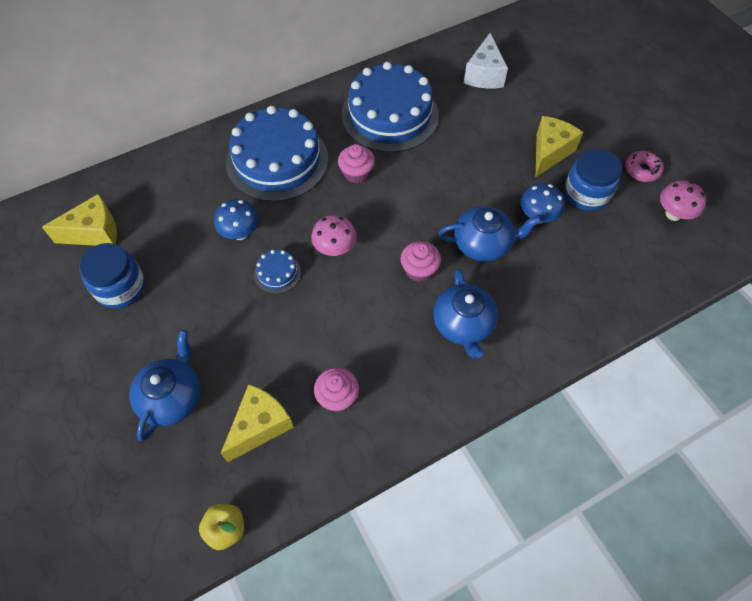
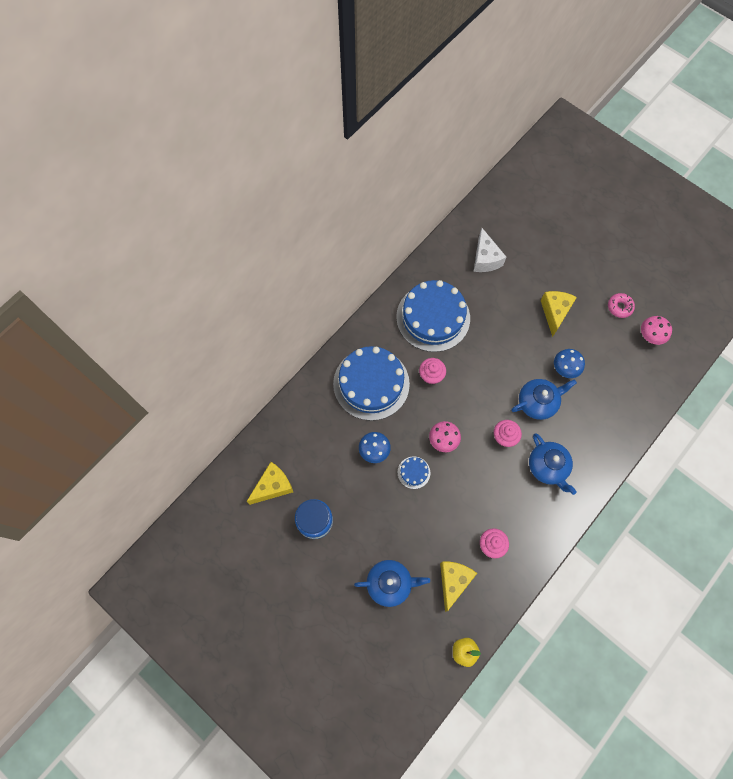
camera: 20 degrees left, 10 degrees up
(172, 397) = (390, 583): blue teapot -> blue teapot turned 90 degrees clockwise
(586, 194) = (590, 339): blue jar -> none

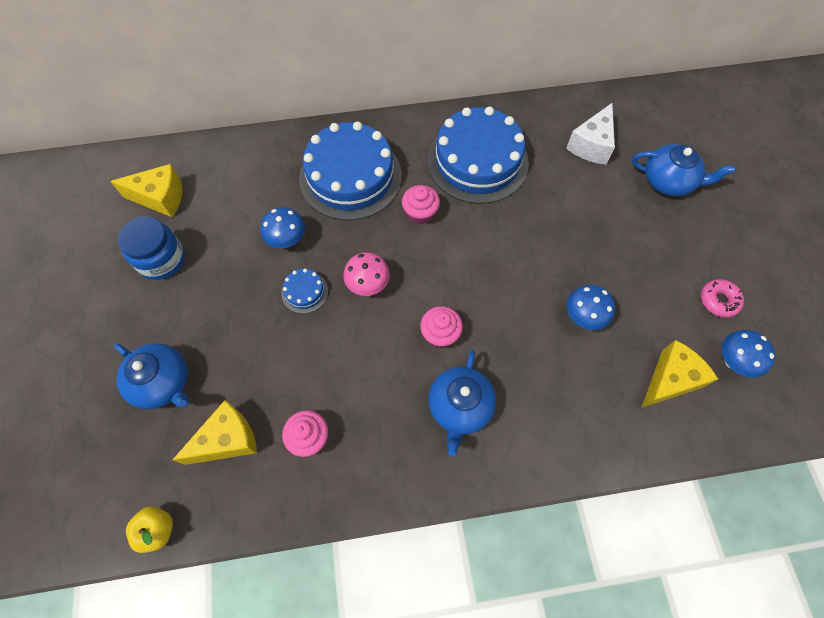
camera: 40 degrees right, 5 degrees down
(537, 402) = (515, 328): blue teapot -> blue teapot (668, 181)
(554, 313) = (626, 250): yellow cheese -> yellow cheese (670, 380)
(650, 336) = (733, 361): pink mushroom -> blue mushroom

